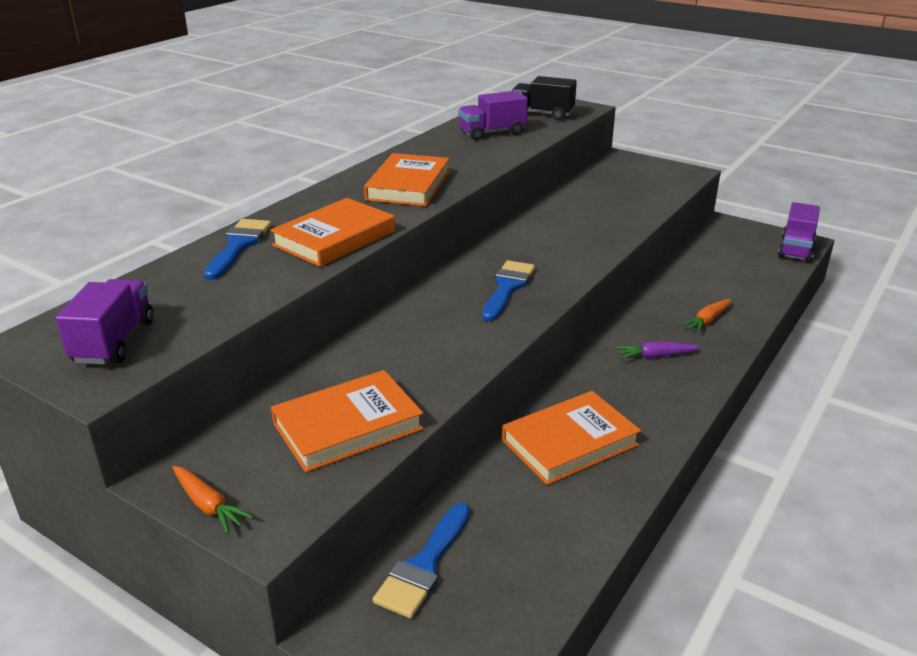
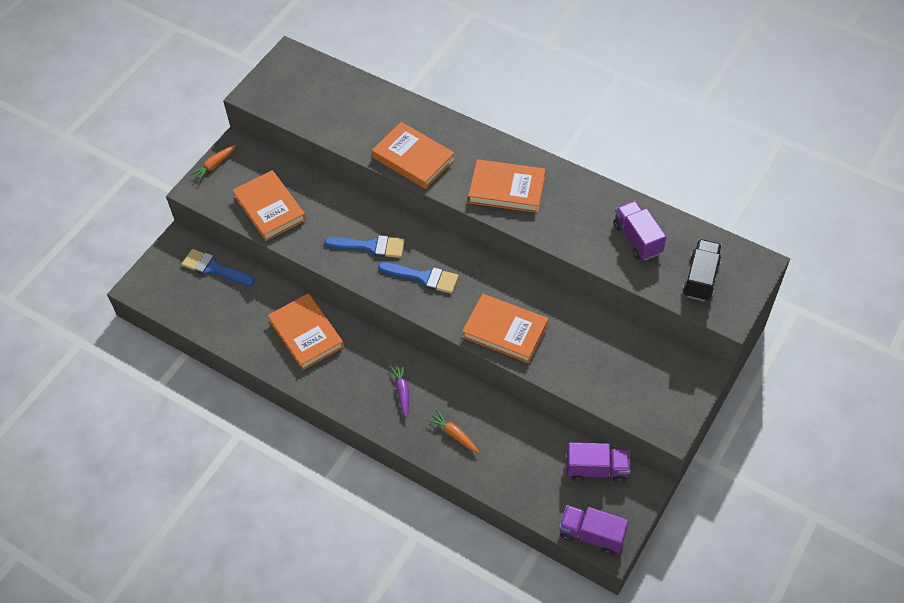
camera: 90 degrees right, 25 degrees up
(114, 341) = (290, 88): purple truck -> purple truck (597, 469)
(238, 246) = (401, 113): blue brush -> blue brush (370, 246)
(587, 240) = (505, 331): none -> orange book

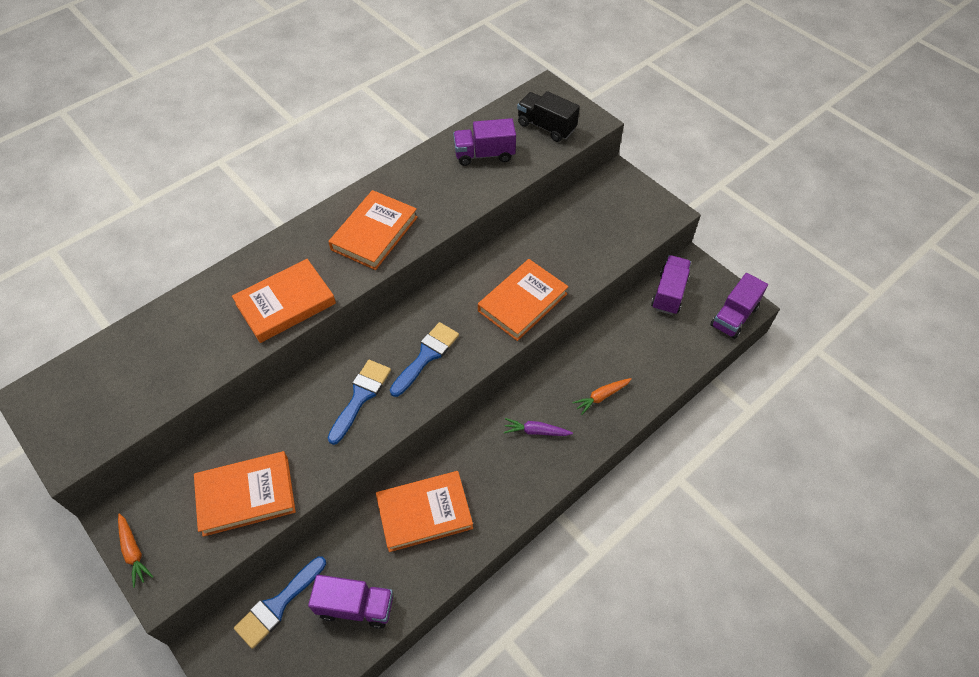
camera: 75 degrees left, 0 degrees up
(224, 314) = (356, 606): none -> purple truck

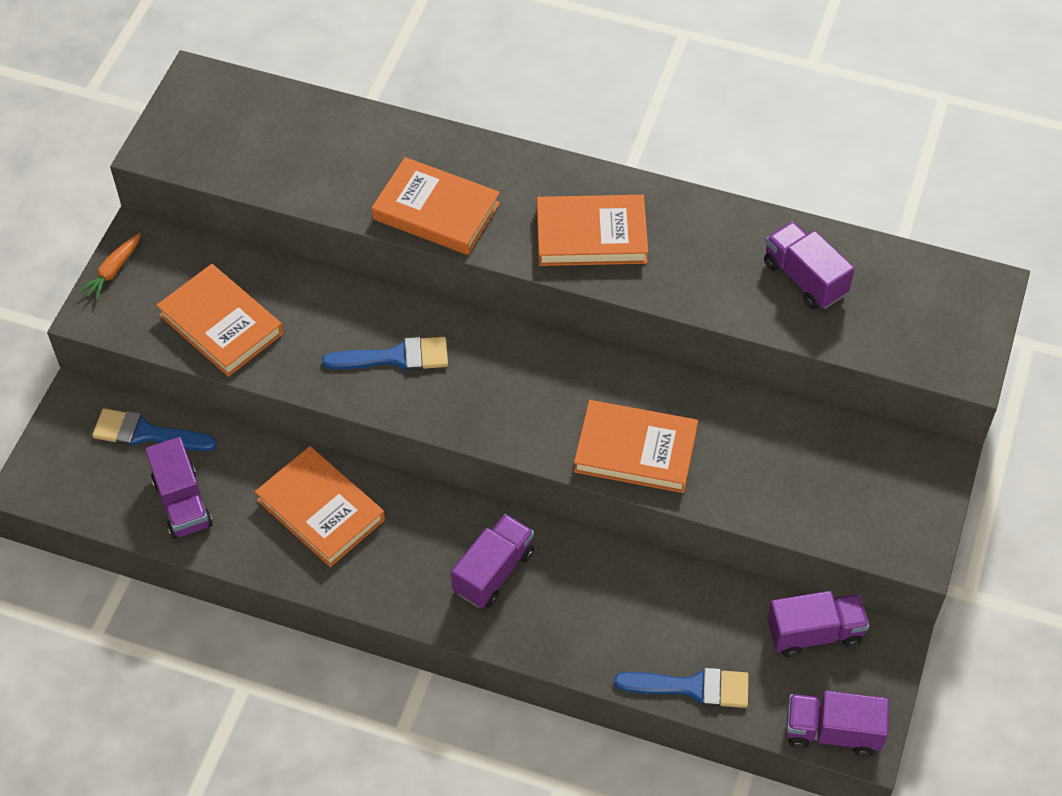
camera: 60 degrees right, 0 degrees up
(426, 356) = (490, 391): blue brush -> blue brush (692, 687)
(536, 431) = (493, 572): purple carrot -> purple truck
(546, 127) = (911, 321): black truck -> none
(601, 397) = (589, 622): orange carrot -> none

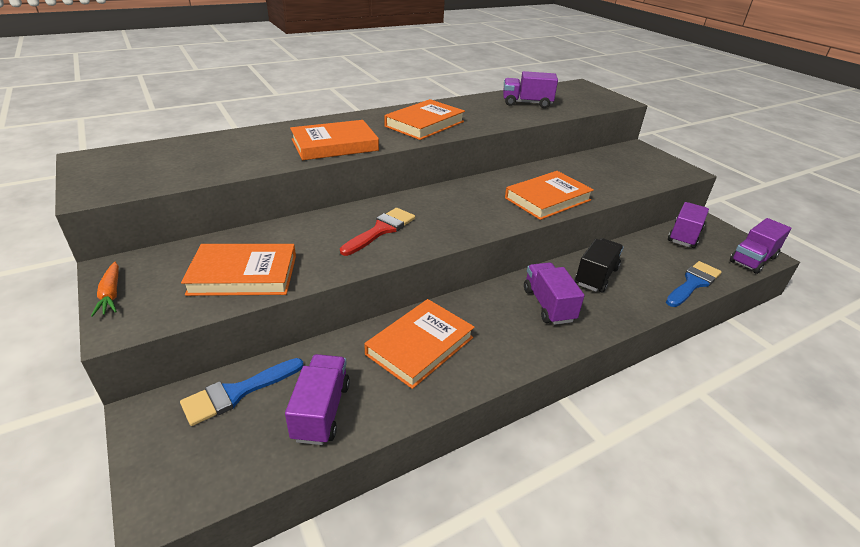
camera: 50 degrees left, 20 degrees down
(182, 502) = (321, 411): purple truck -> purple truck turned 105 degrees counterclockwise
(321, 510) = (420, 346): orange book -> orange book turned 45 degrees counterclockwise
(395, 357) = (381, 230): blue brush -> red brush
(599, 586) = (596, 276): none -> black truck

